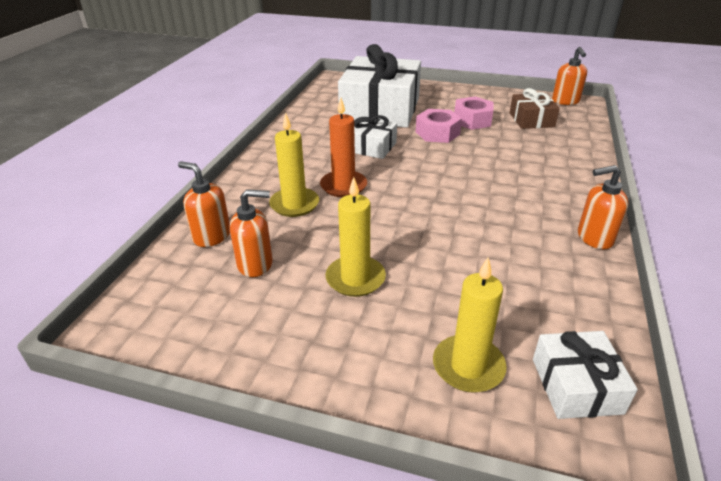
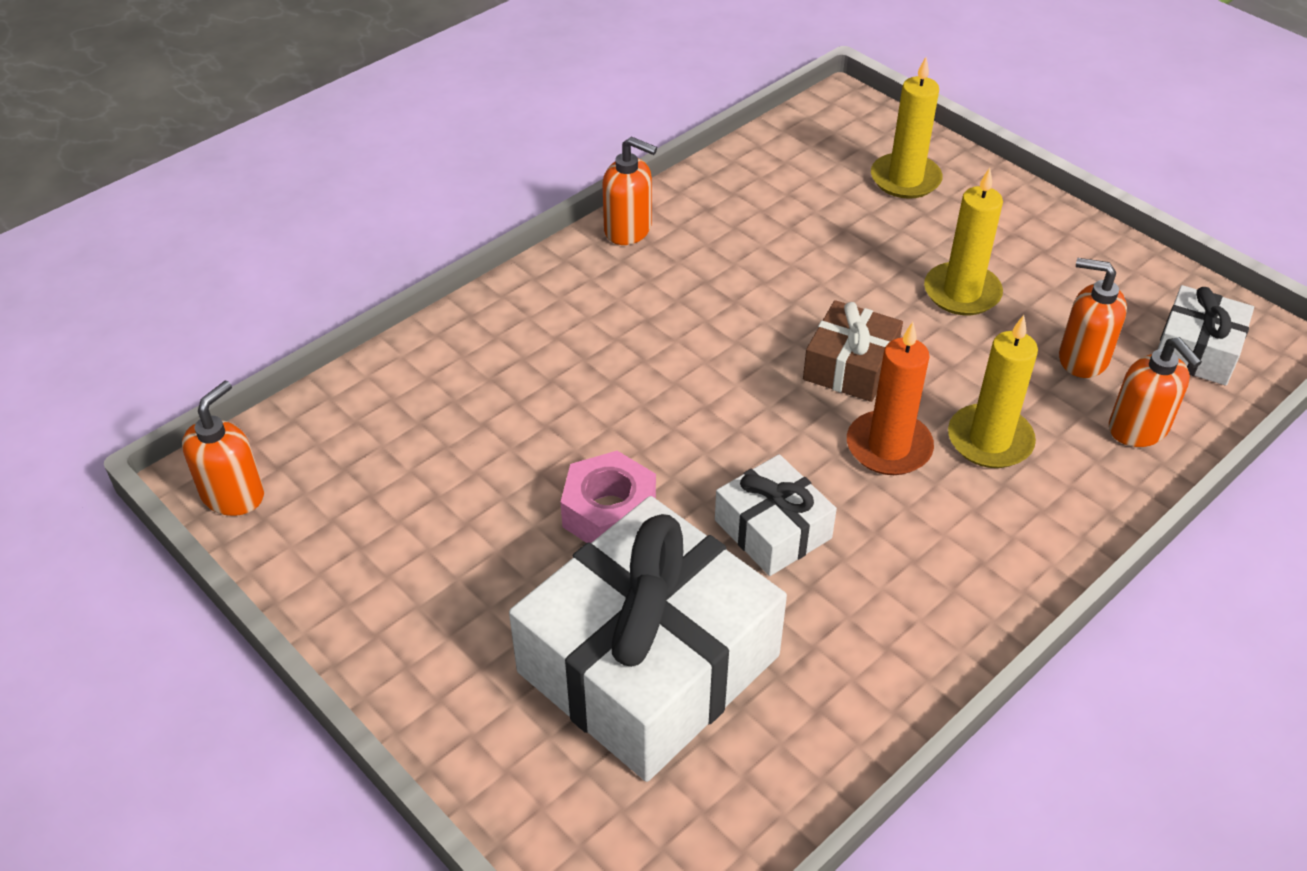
camera: 150 degrees left, 10 degrees up
(472, 120) = (498, 522): pink nut -> none
(531, 120) = (387, 468): brown gift -> brown gift (850, 365)
(576, 385) = (826, 138): white gift -> white gift (1197, 350)

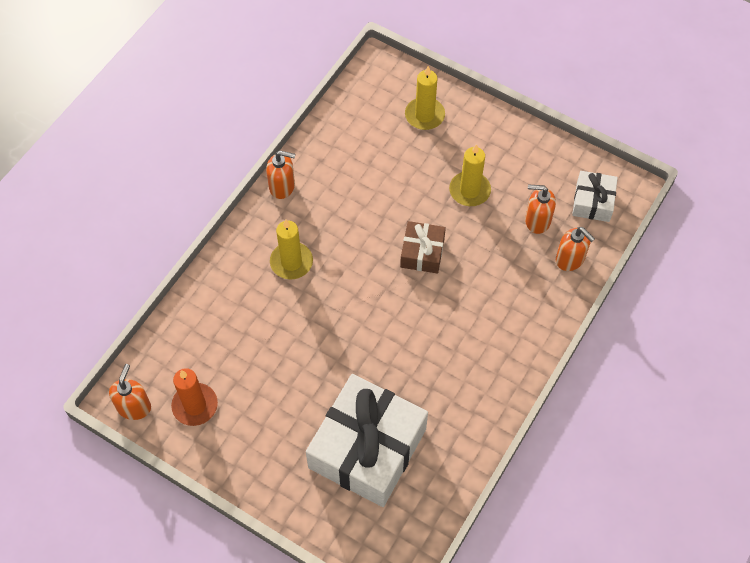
camera: 15 degrees left, 15 degrees up
(609, 513) = (325, 371): pink nut -> none
(773, 529) = (406, 361): white gift -> none
(889, 447) = (452, 299): orange candle -> orange candle (195, 405)
(990, 440) = (500, 283): yellow candle -> yellow candle (291, 262)

